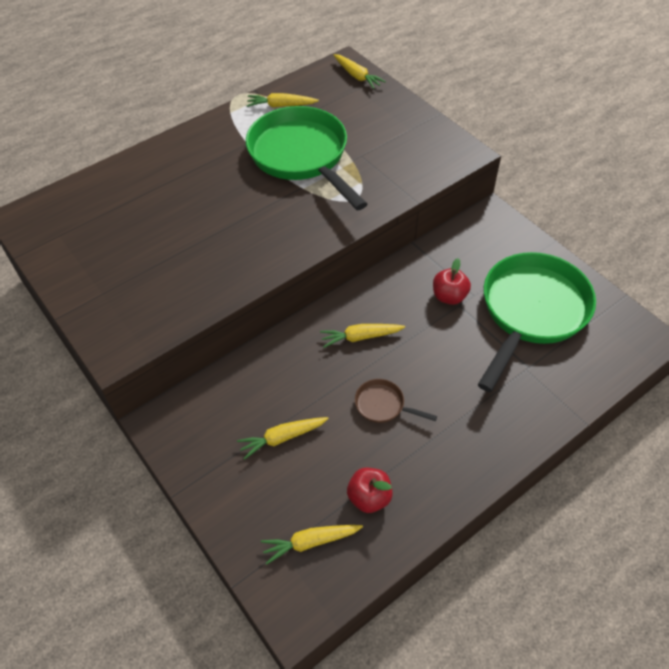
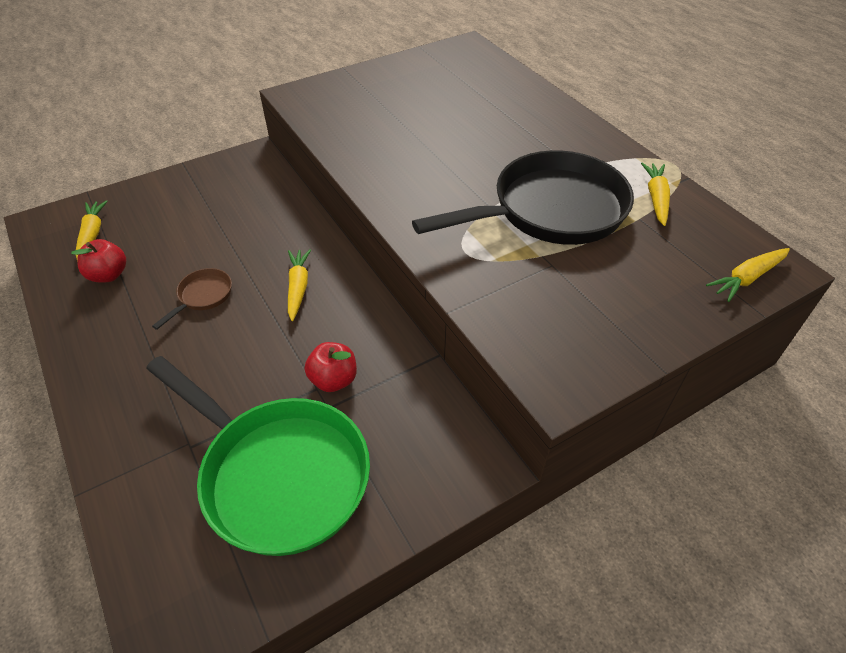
camera: 95 degrees right, 5 degrees down
(282, 438) = (202, 223): yellow carrot -> none
(301, 156) = (550, 210): green pan -> black pan

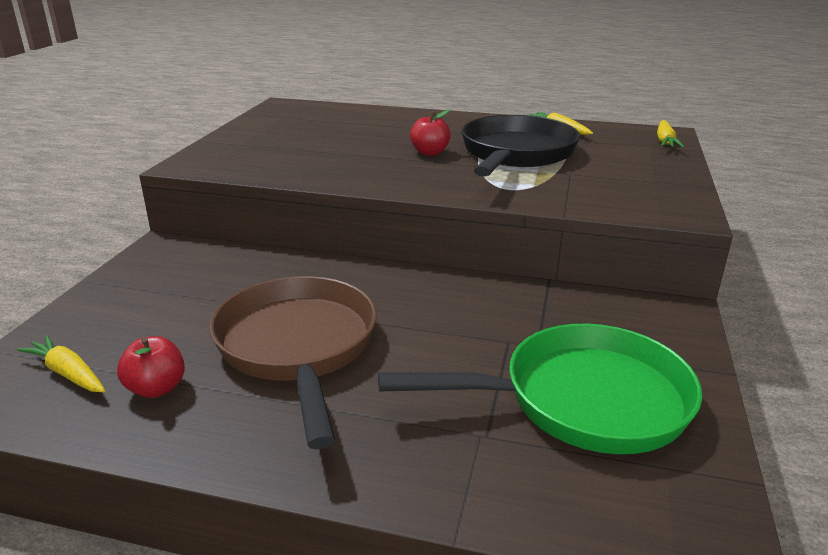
camera: 45 degrees left, 20 degrees down
(203, 296) = (298, 347): brown pan -> brown pan, size x2.42
(298, 288) = (376, 299): yellow carrot -> none
(333, 380) = (510, 330): red apple -> red apple (430, 153)

